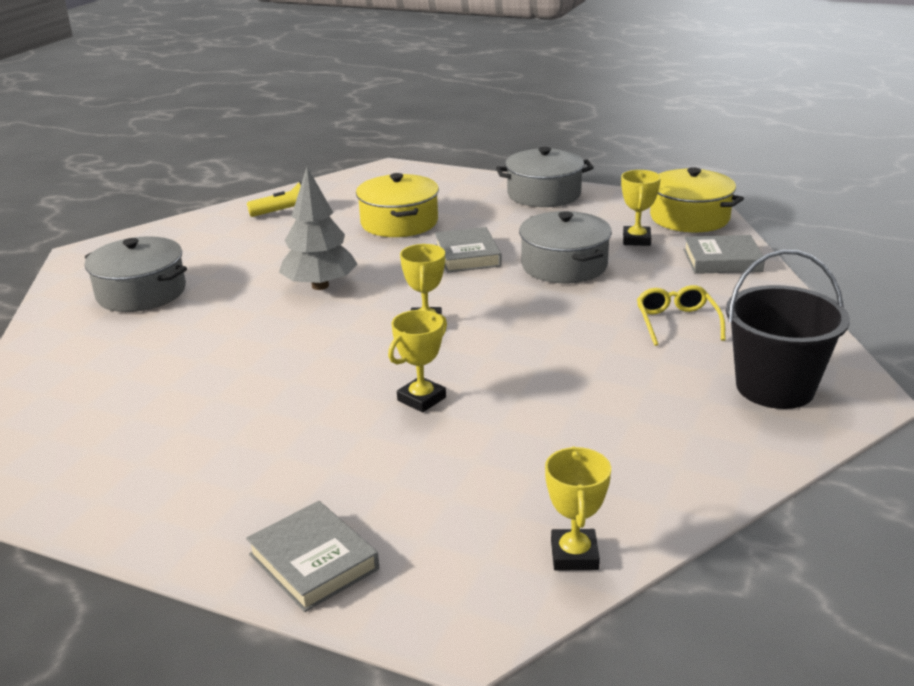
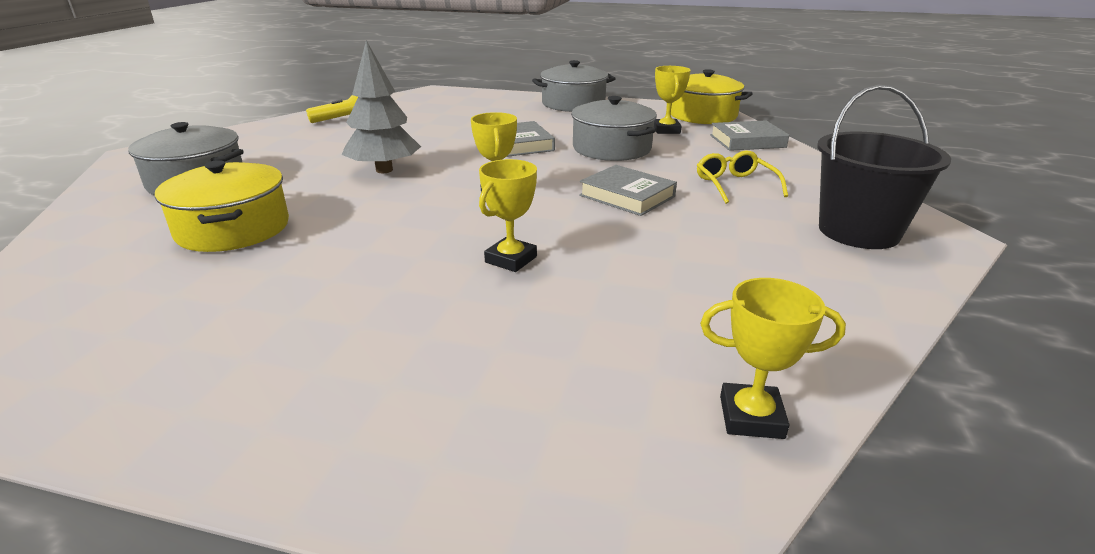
camera: 10 degrees left, 0 degrees up
(313, 562) = (417, 457): grey book -> grey book (627, 196)
(399, 222) = (451, 124): yellow pot -> yellow pot (233, 229)
(574, 555) = (751, 417): yellow trophy -> yellow trophy turned 75 degrees counterclockwise

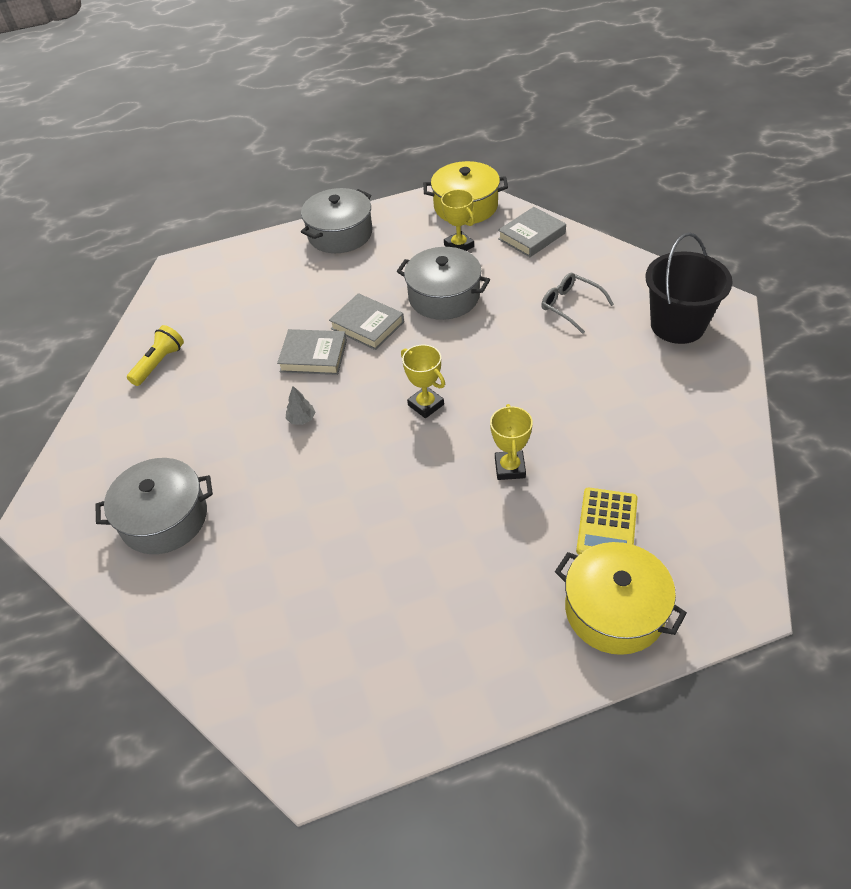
camera: 30 degrees left, 20 degrees up
(233, 229) = (285, 548): yellow pot -> yellow pot (614, 610)
(384, 170) = (301, 419): grey tree -> grey tree, size x0.42
(553, 348) = (607, 525): none -> yellow calculator
(627, 196) = (514, 358): grey book -> grey book (313, 356)
(735, 185) = (570, 306): yellow glasses -> grey glasses
(751, 417) = (728, 513): yellow trophy -> none

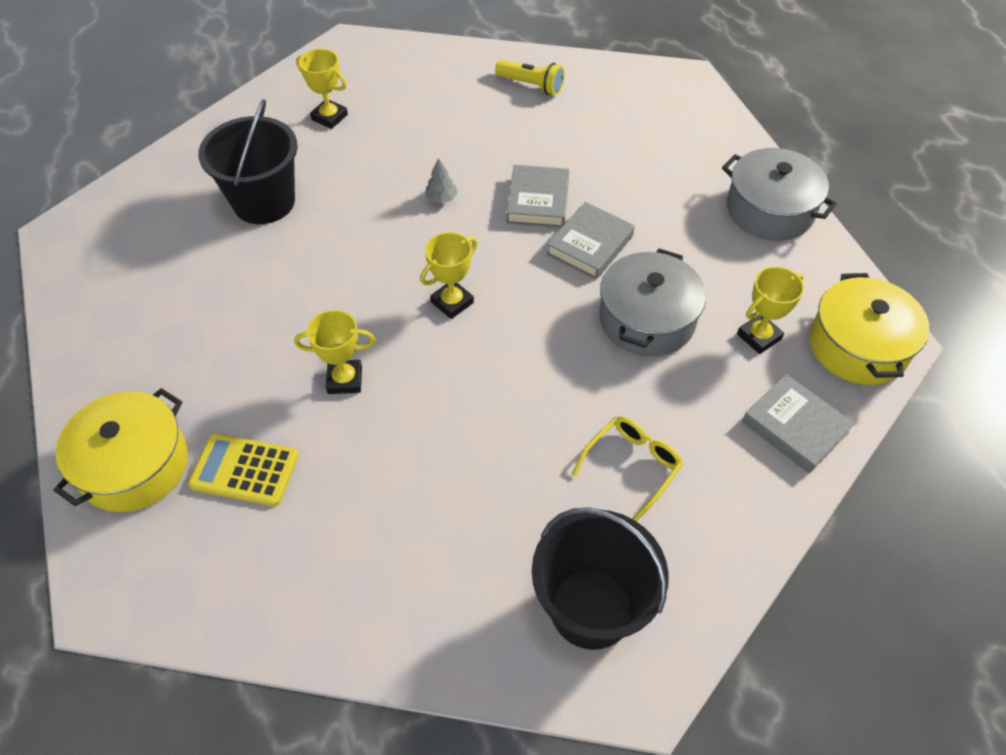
camera: 85 degrees right, 5 degrees up
(164, 518) = (329, 117): grey pot -> yellow trophy
(286, 560) = (264, 202): none -> black bucket
(570, 306) = (632, 466): grey glasses -> yellow glasses

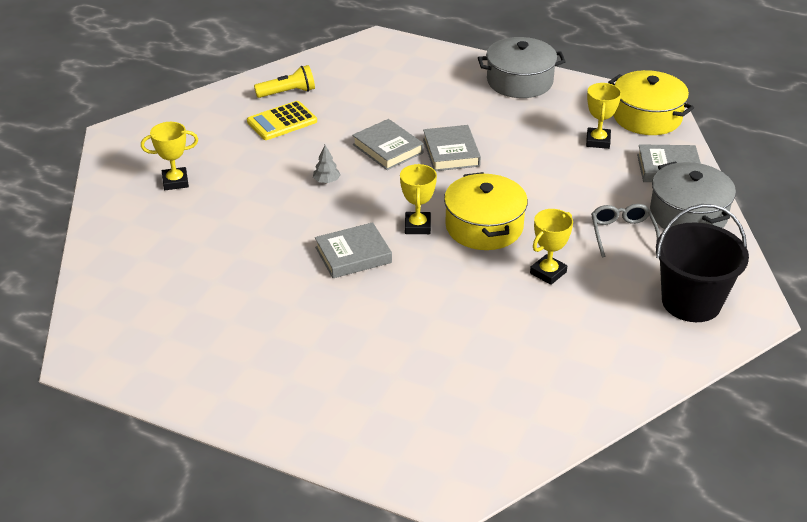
camera: 45 degrees left, 15 degrees down
(134, 465) = (358, 427): yellow pot -> yellow pot (484, 226)
(244, 470) = (429, 380): yellow calculator -> yellow calculator (282, 121)
(264, 202) = (209, 252): black bucket -> none
(345, 380) = (416, 301): yellow trophy -> yellow trophy (548, 272)
(361, 290) = (353, 255): none -> grey book
(632, 466) = (622, 234): yellow glasses -> grey glasses
(647, 319) = (533, 168): grey pot -> grey pot (688, 214)

